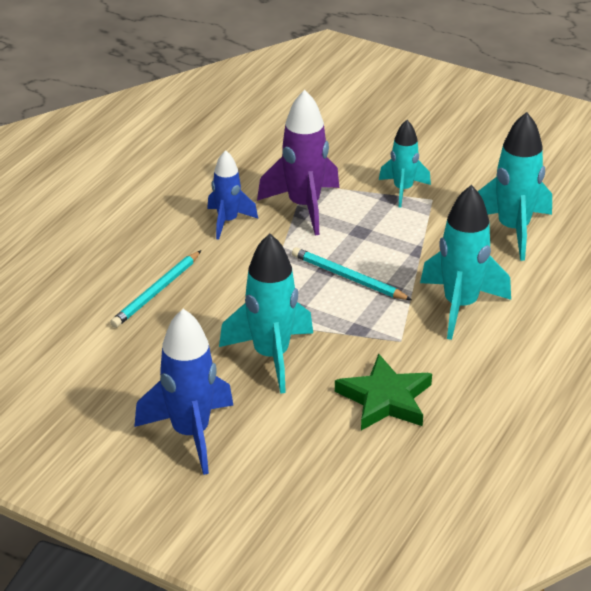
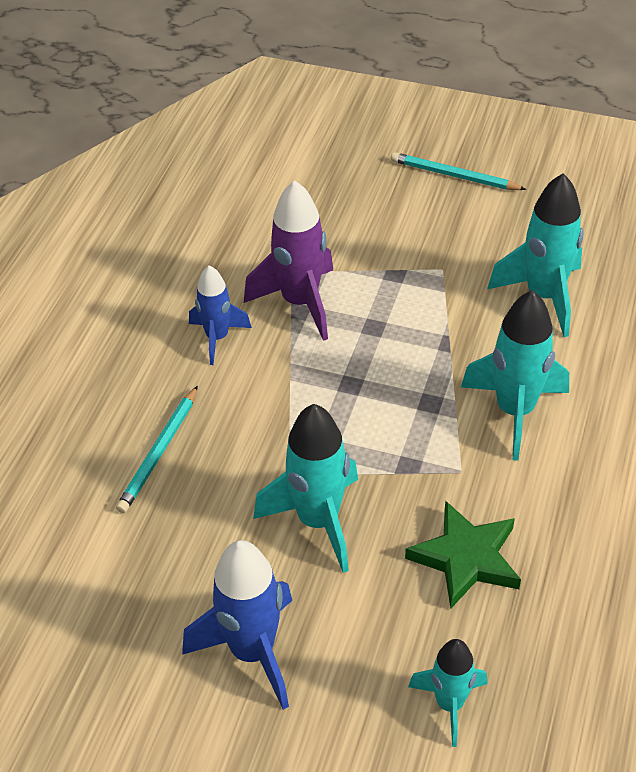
camera: 10 degrees left, 10 degrees up
(348, 278) = (377, 394): turquoise pencil -> turquoise pencil (454, 176)
(403, 190) = (406, 262): turquoise rocket -> turquoise rocket (449, 704)

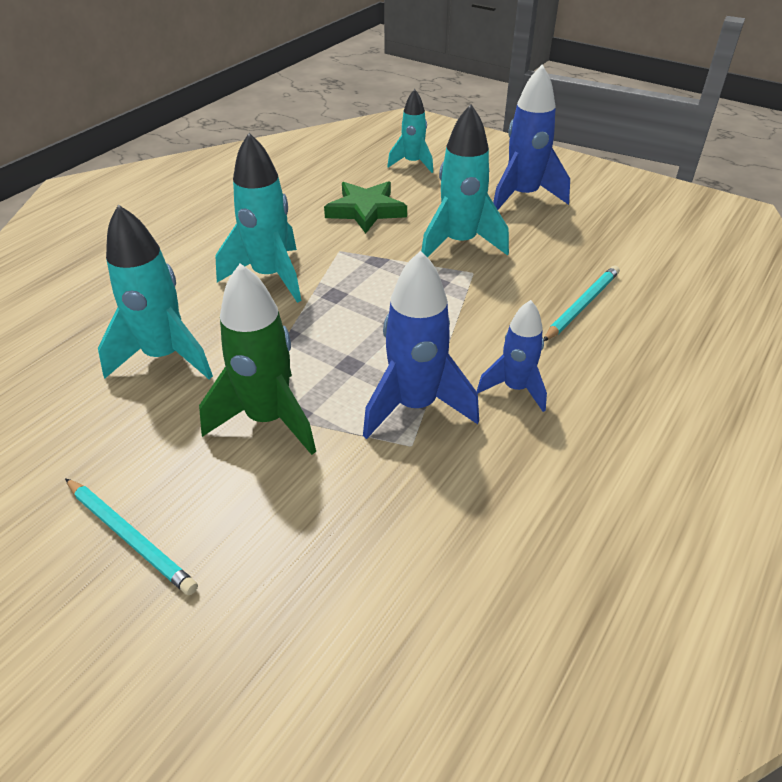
camera: 165 degrees left, 5 degrees down
(300, 302) = (415, 406): purple rocket -> blue rocket
(415, 265) = (268, 419): none -> green rocket

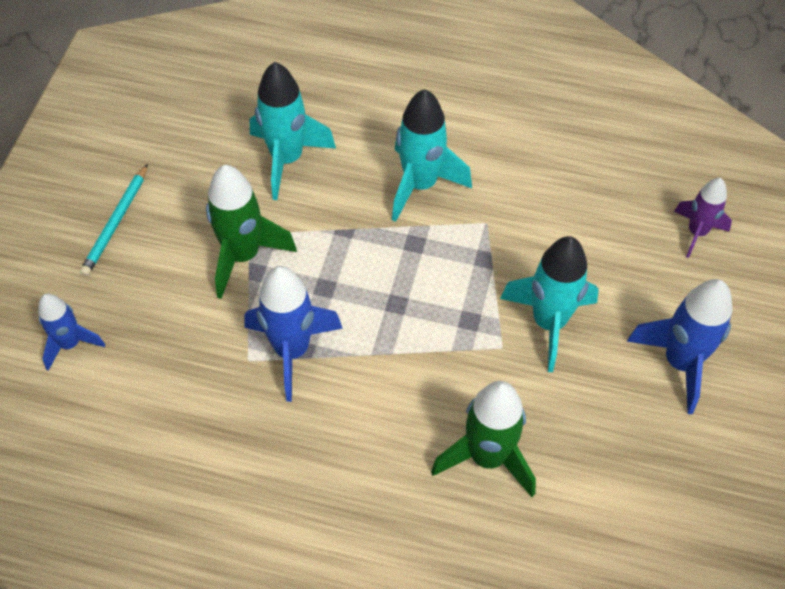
camera: 70 degrees right, 15 degrees up
(366, 210) = (570, 220): green star -> none
(413, 163) = (697, 232): turquoise rocket -> purple rocket
(515, 388) = (340, 421): blue rocket -> blue rocket (70, 344)
(581, 305) = (487, 457): turquoise pencil -> green rocket

